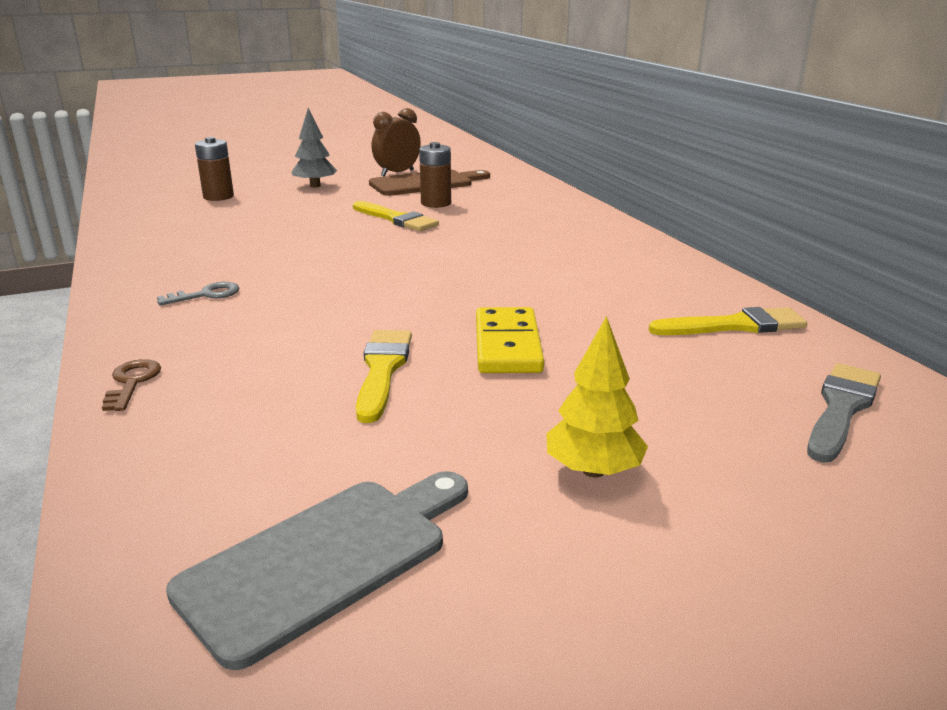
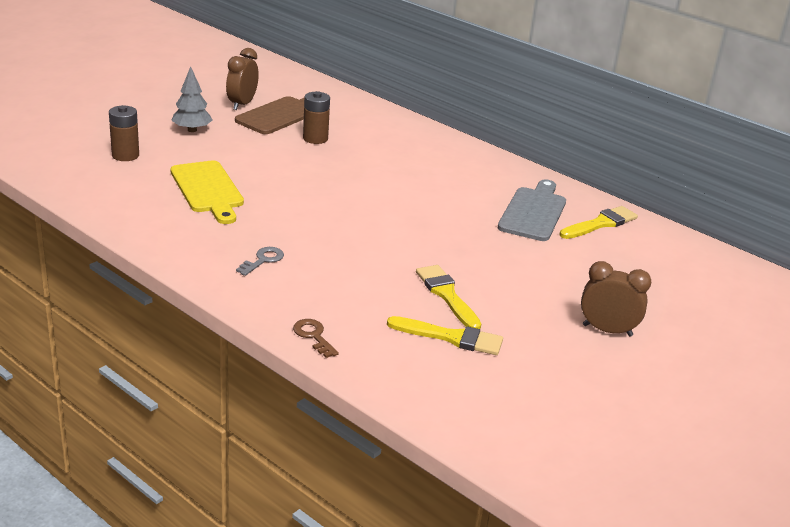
camera: 30 degrees left, 5 degrees up
(252, 229) = (208, 189): none -> yellow cutting board
(325, 559) = (538, 402): grey cutting board -> grey cutting board (533, 212)
(396, 219) = (305, 161): yellow brush -> yellow brush (451, 337)
(507, 345) = (496, 263): yellow domino -> none
(593, 470) = (607, 330): yellow tree -> brown clock
(841, 408) = (685, 269): grey brush -> none

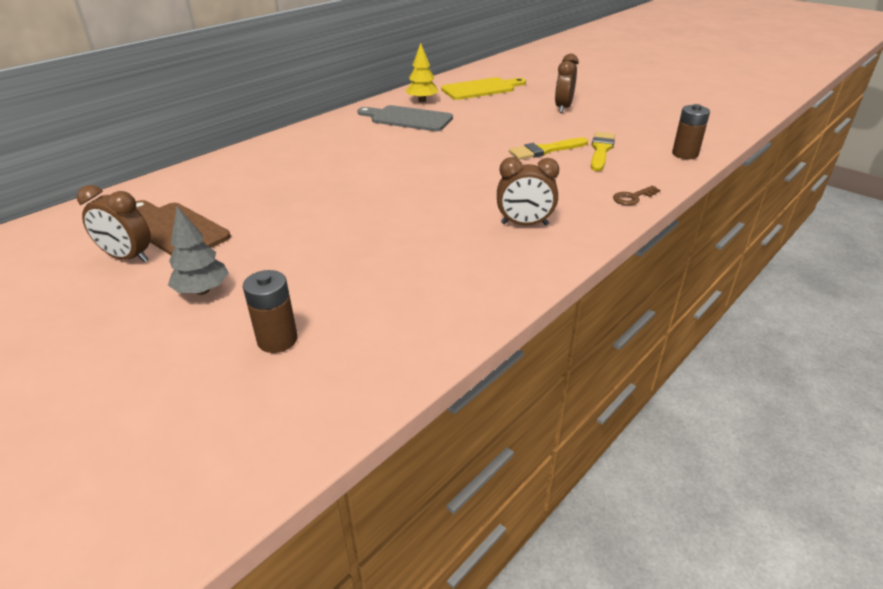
camera: 85 degrees left, 5 degrees up
(208, 189) = (380, 265): yellow cutting board -> yellow cutting board (481, 89)
(263, 260) = (524, 224): grey key -> brown clock
(315, 138) = (251, 206): brown battery -> brown battery (685, 154)
(600, 224) = (422, 101): yellow brush -> yellow tree

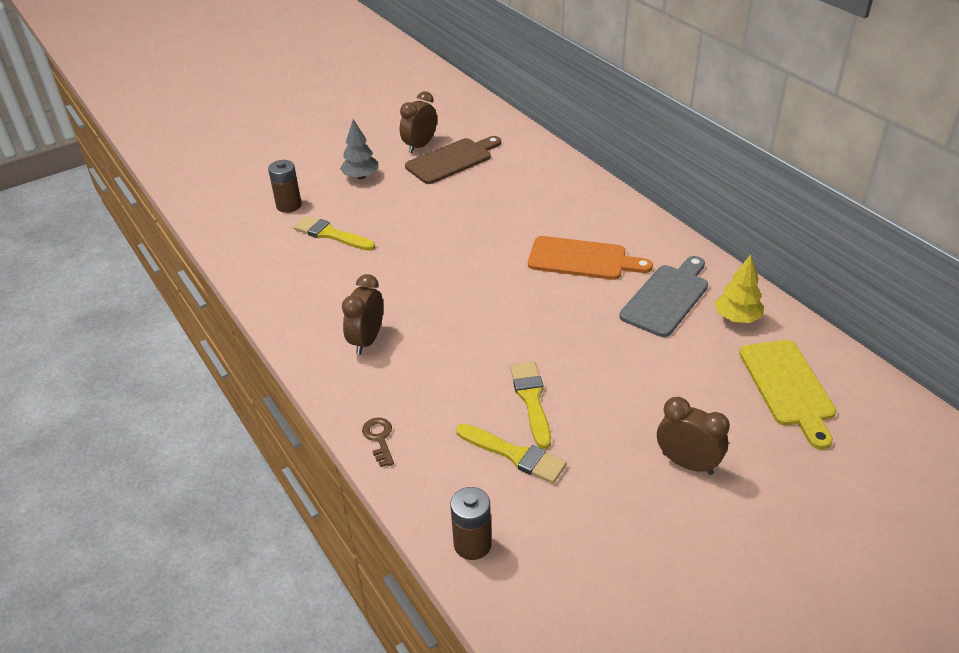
camera: 105 degrees right, 5 degrees up
(348, 285) = (331, 234): none -> yellow brush
(367, 147) = (582, 259): none -> orange cutting board

